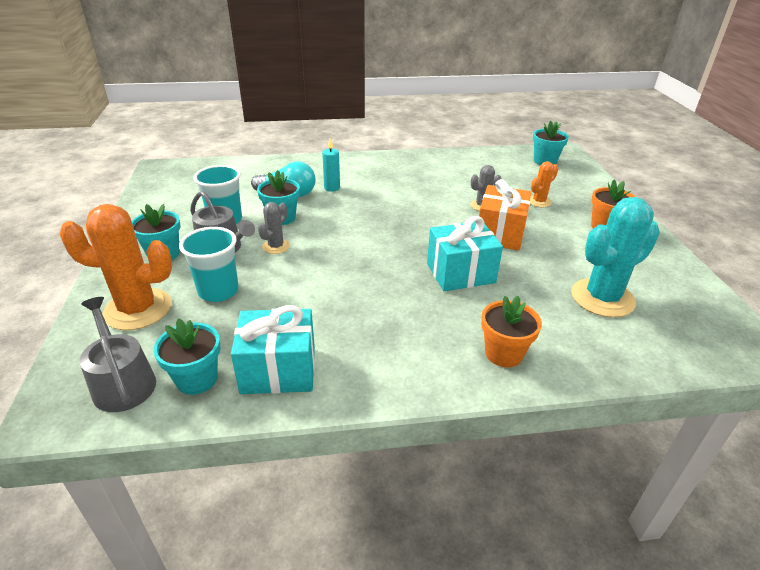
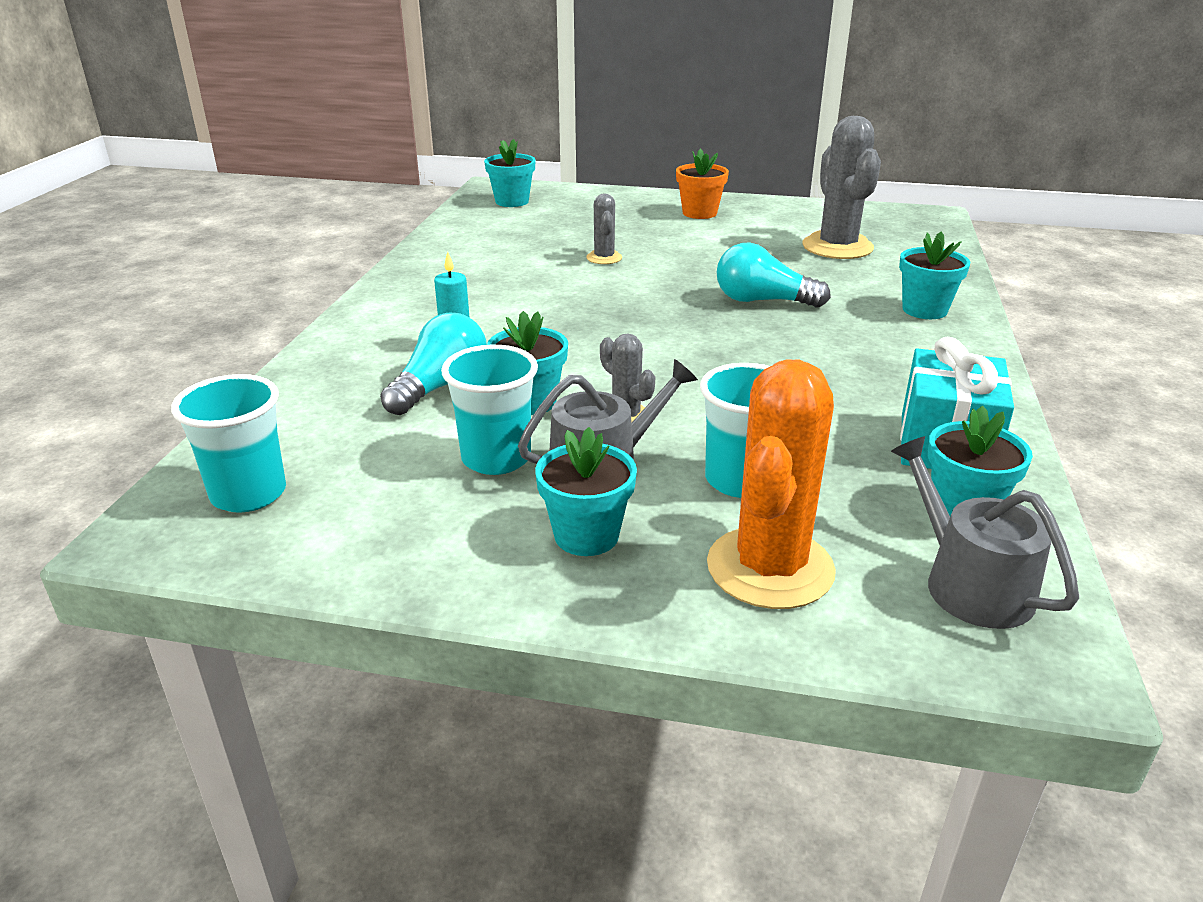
camera: 70 degrees left, 5 degrees down
(122, 382) = (969, 583): grey watering can -> grey watering can turned 75 degrees clockwise
(188, 177) = (249, 494): none -> turquoise cup
(460, 273) = (763, 301): turquoise gift -> turquoise light bulb
(500, 234) = (682, 263): orange gift -> none
(503, 353) = (924, 310): orange flower pot -> turquoise flower pot
(539, 202) = (618, 228): orange cactus -> none
(602, 298) = (837, 247): turquoise cactus -> grey cactus

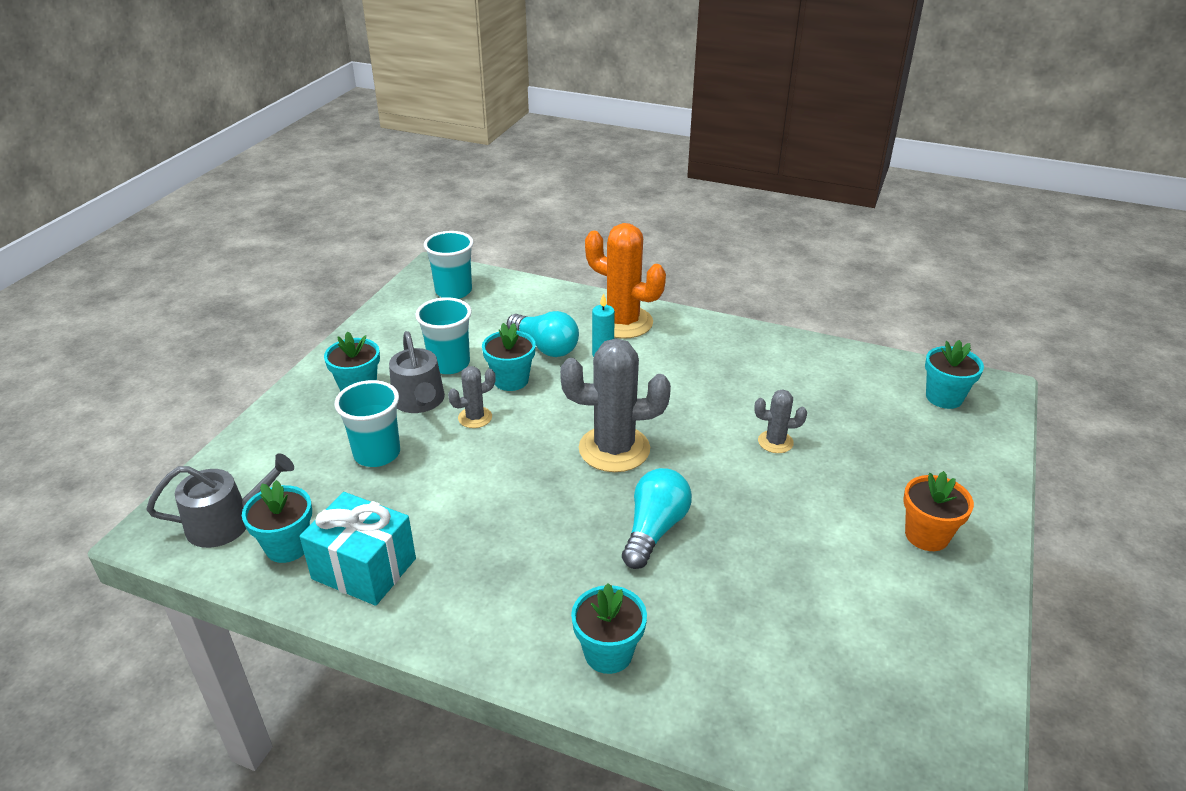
camera: 100 degrees right, 5 degrees up
(770, 568) = (291, 447): orange cactus -> orange cactus (623, 322)
(837, 247) = (808, 636): grey cactus -> grey cactus (614, 449)

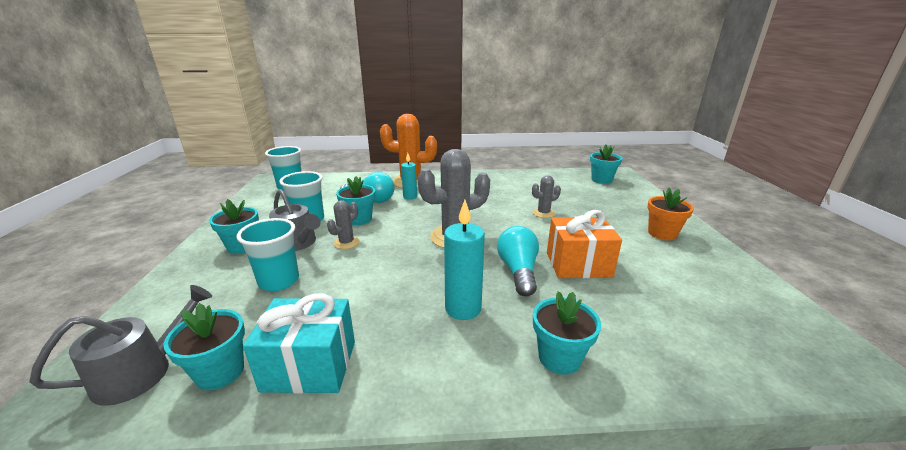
camera: 25 degrees left, 10 degrees down
(550, 558) = (463, 308): none -> turquoise candle
(743, 545) = (578, 264): none -> orange gift

